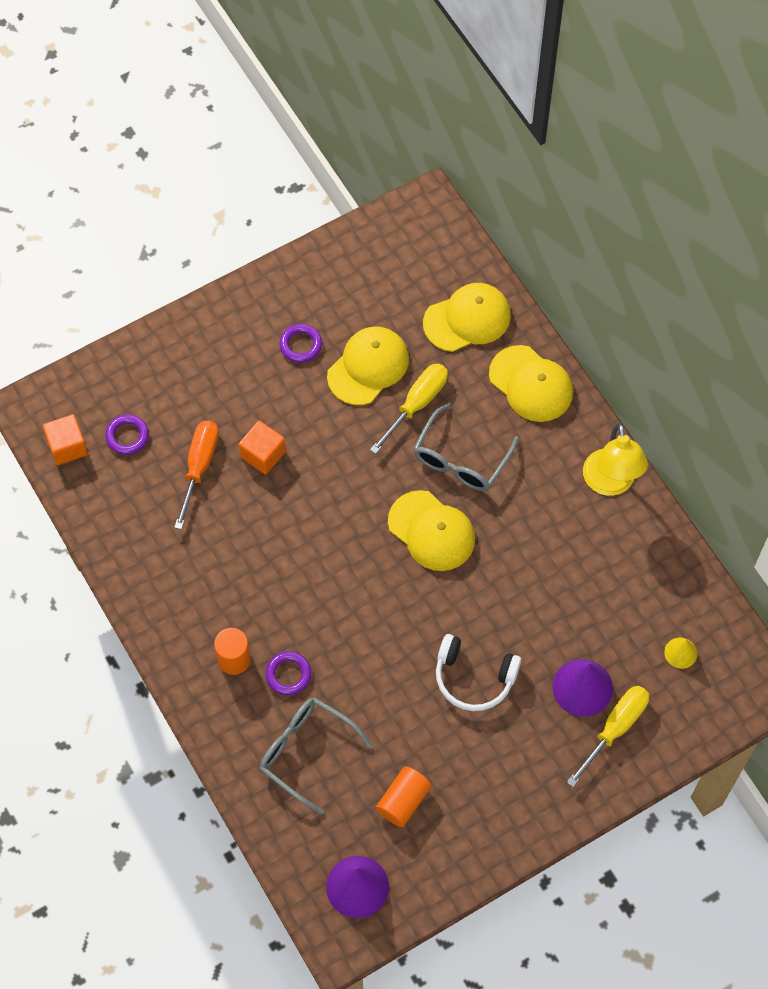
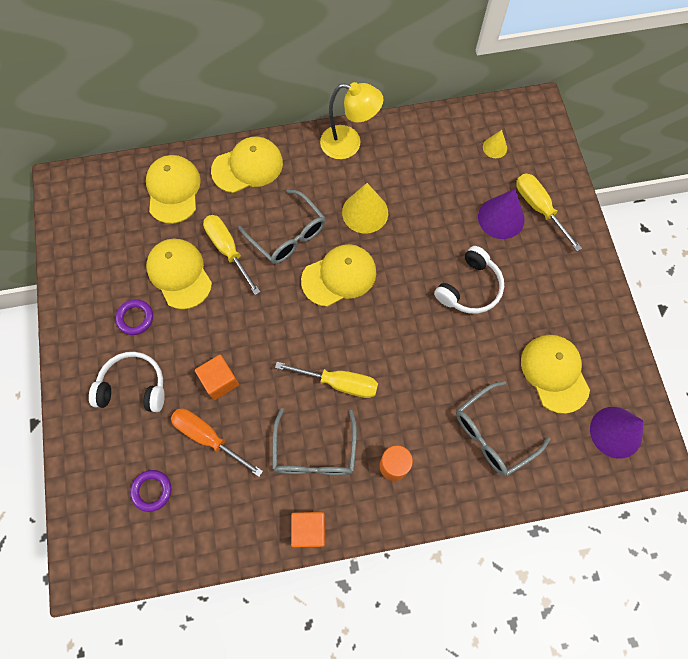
camera: 70 degrees left, 5 degrees up
(67, 447) = (137, 549): orange cube -> orange cube (309, 530)
(220, 575) = (314, 453): none -> grey glasses
(226, 375) = (133, 387): none -> white headphones
(288, 674) = (422, 426): purple ring -> none
(305, 575) = (340, 383): none -> yellow screwdriver
(403, 801) = (554, 373): orange cylinder -> yellow cap
(525, 531) = (365, 212): none -> yellow cone

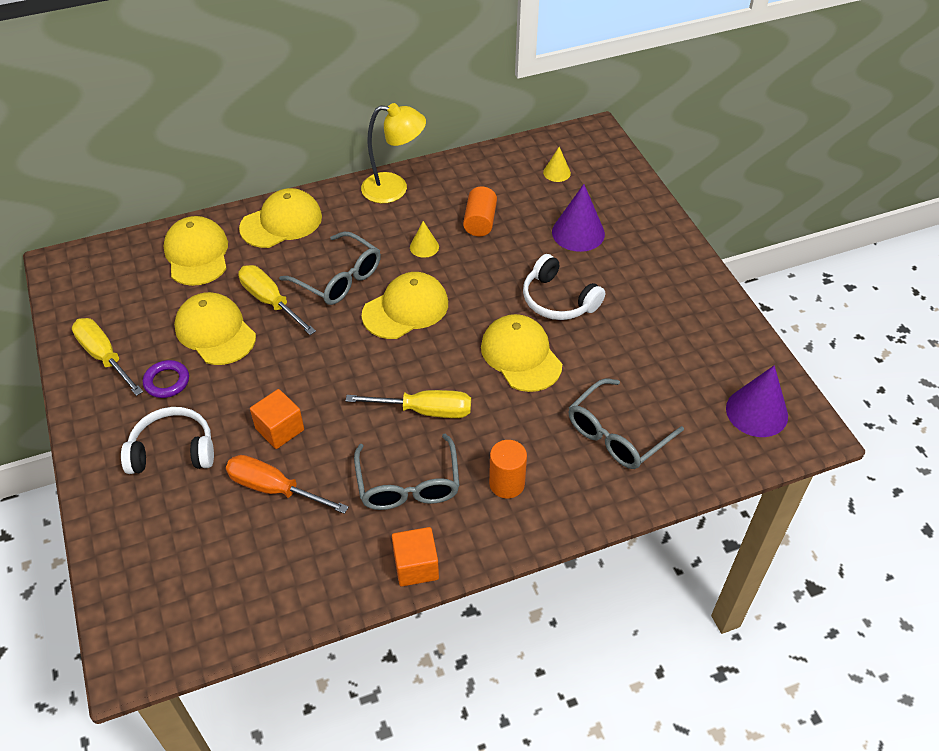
camera: 10 degrees left, 20 degrees down
(152, 491) = (210, 555): purple ring -> none
(365, 212) = (424, 247): yellow cone -> yellow cone, size x0.55
(417, 192) = (480, 222): none -> orange cylinder
(470, 288) = (558, 300): white headphones -> white headphones turned 105 degrees clockwise
(538, 208) = (617, 218): yellow screwdriver -> yellow screwdriver (104, 356)
(554, 373) = (673, 366): yellow cap -> yellow cap (521, 355)

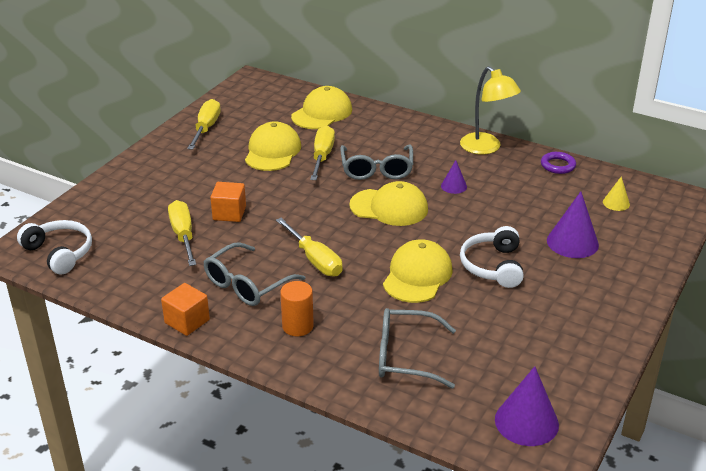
camera: 50 degrees right, 15 degrees down
(167, 381) = (215, 157): purple ring -> purple ring (558, 165)
(173, 450) = (169, 186): white headphones -> white headphones (59, 253)
(273, 488) = (183, 235): orange screwdriver -> yellow screwdriver
(281, 222) = (391, 125): yellow cap -> none
(424, 247) = (454, 186): yellow cone -> purple cone
(480, 222) = (512, 196): orange cylinder -> none

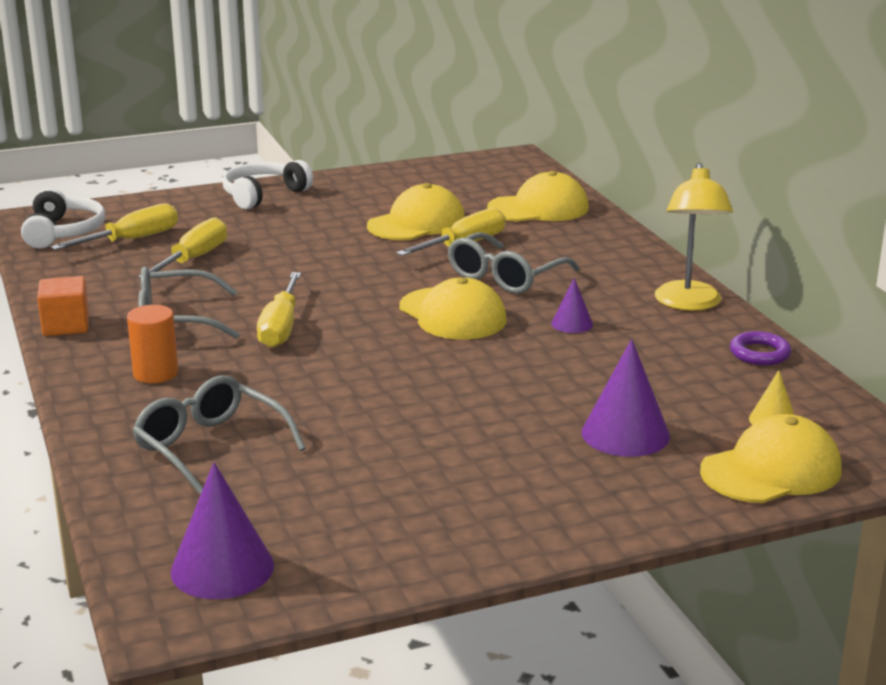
camera: 40 degrees right, 10 degrees down
(206, 128) = (385, 182): yellow screwdriver -> yellow screwdriver (133, 240)
(229, 213) = (271, 258): orange cube -> none
(417, 275) = (364, 385): yellow cap -> yellow cap (771, 470)
(493, 266) = (472, 413): white headphones -> white headphones (263, 195)

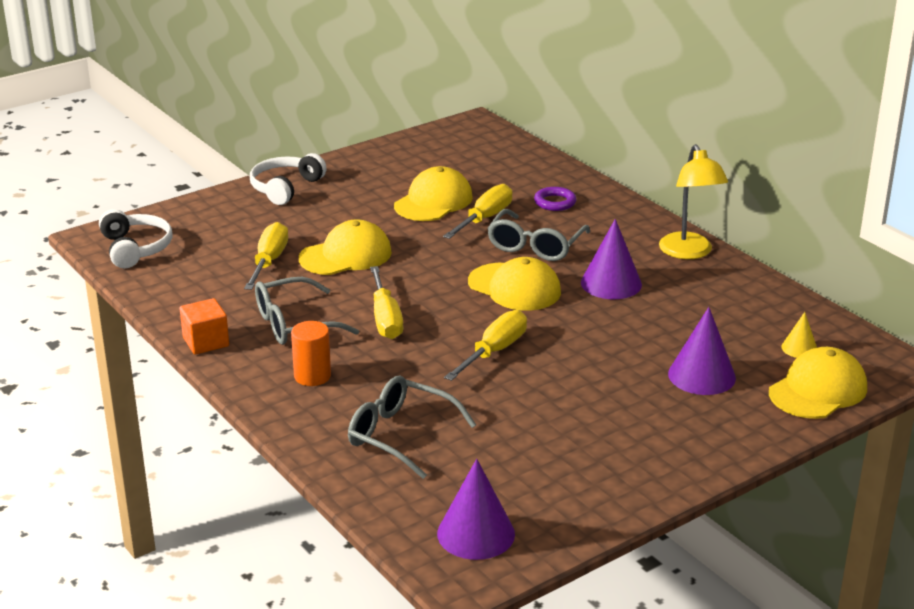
camera: 15 degrees left, 5 degrees up
(133, 240) = (203, 248): yellow screwdriver -> yellow screwdriver (495, 351)
(538, 208) = (524, 174): yellow cap -> yellow cap (346, 255)
(572, 324) = (611, 283): purple cone -> purple cone, size x1.82
(759, 353) = (762, 291): purple ring -> purple ring (555, 202)

